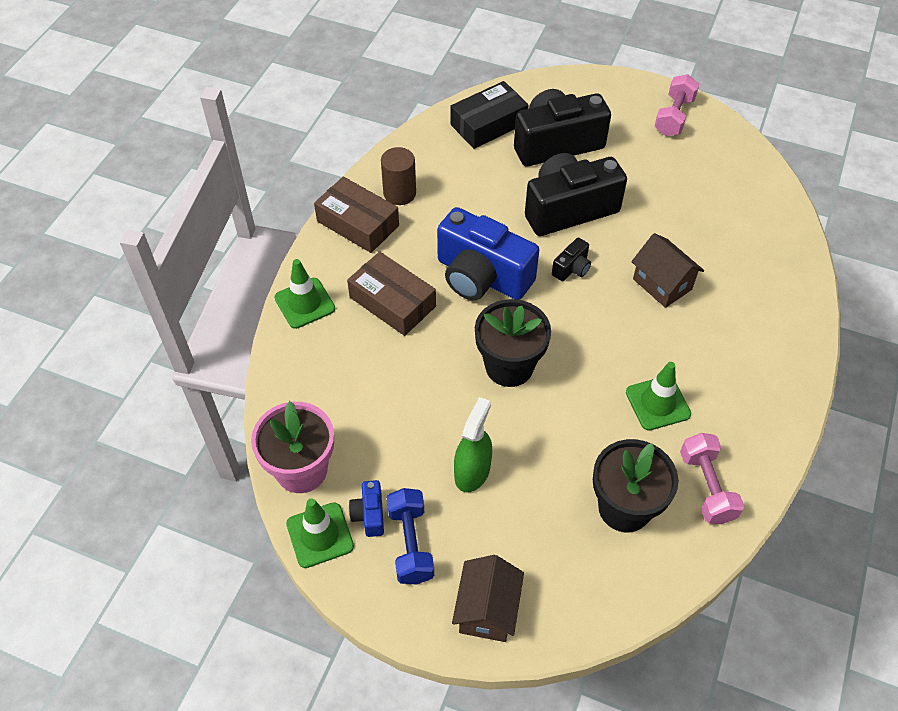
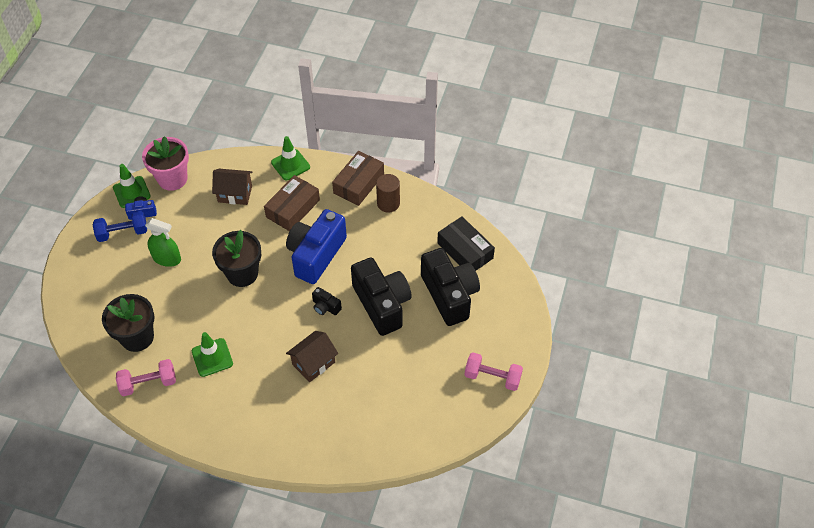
camera: 85 degrees right, 0 degrees up
(487, 610) = (80, 270): brown house -> brown house (235, 194)

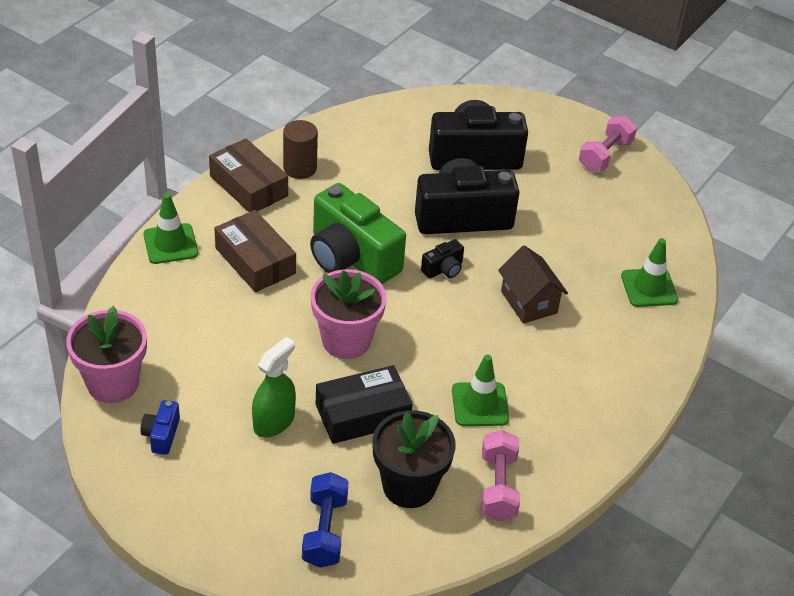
camera: 75 degrees left, 10 degrees down
(123, 233) = (191, 468): blue dumbbell -> blue dumbbell (325, 531)
(131, 192) = (109, 441): green traffic cone -> green traffic cone (649, 288)
(235, 194) = (190, 316): brown house -> none
(242, 273) = (346, 340): black flower pot -> pink flower pot
(316, 255) = (351, 257): blue camera -> green camera
(465, 250) = (413, 124): black box -> black box (362, 414)

